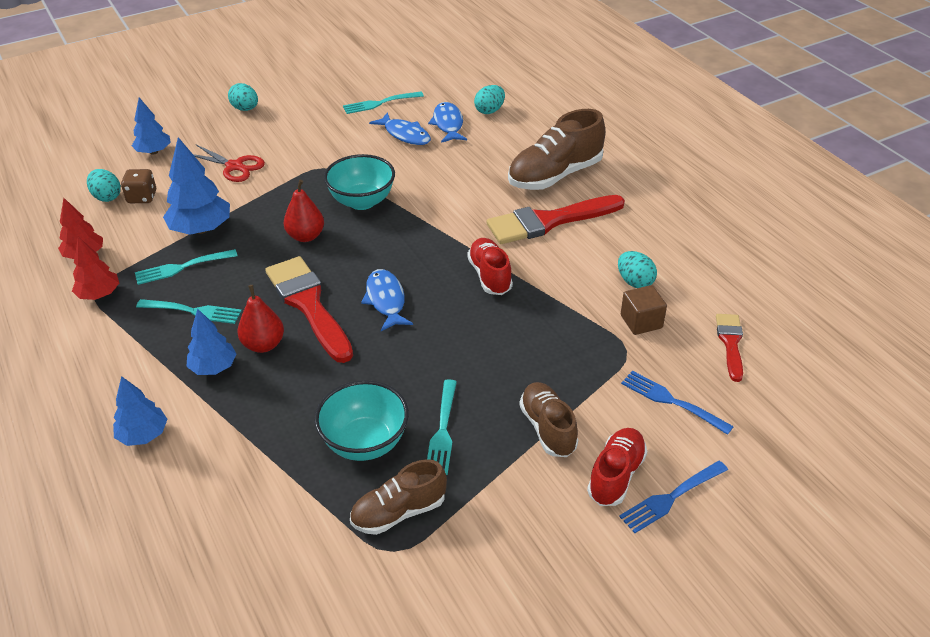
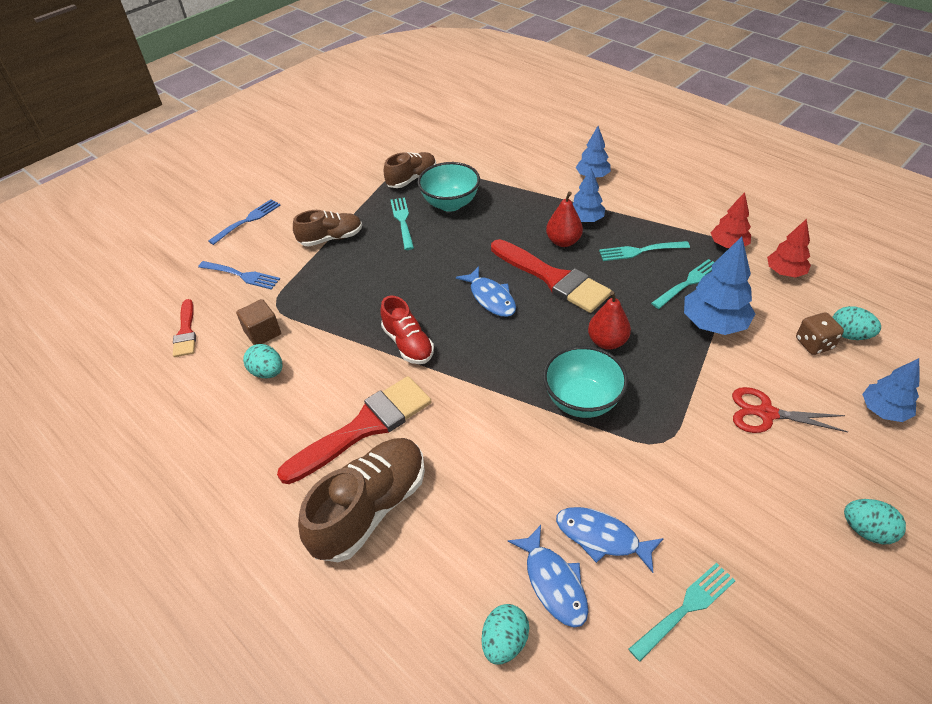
camera: 165 degrees right, 5 degrees up
(548, 428) = (331, 238): brown shoe -> brown shoe turned 75 degrees counterclockwise
(616, 475) = (282, 224): red shoe -> none

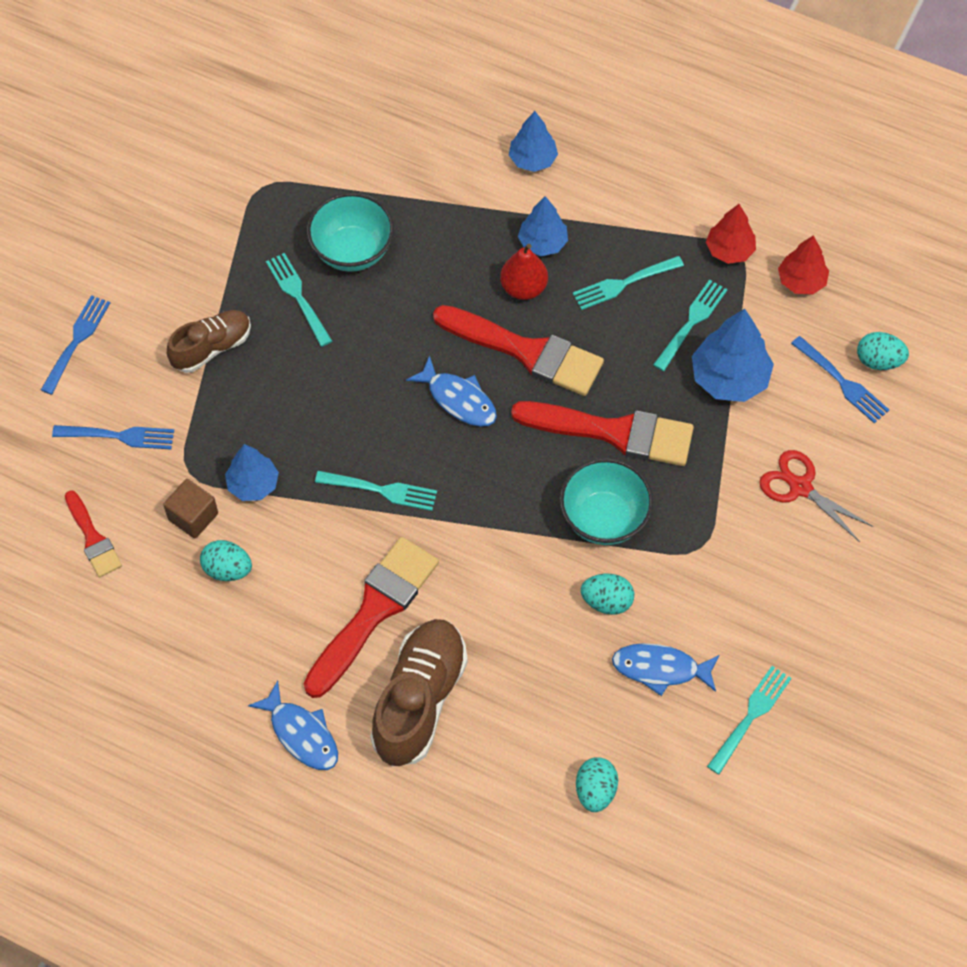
camera: 20 degrees left, 15 degrees up
(408, 344) = (381, 490): red shoe -> turquoise fork
(412, 179) = (280, 214): brown shoe -> none
(553, 582) = (625, 725): blue fish -> blue fish (301, 734)
(607, 341) = (613, 432): red pear -> red brush
(766, 413) = (800, 487): red scissors -> red scissors turned 45 degrees clockwise
(814, 344) = (842, 382): brown dice -> blue fork
(866, 530) = (905, 596): turquoise egg -> turquoise egg (607, 601)
(883, 410) = (917, 454): blue tree -> blue tree (253, 484)

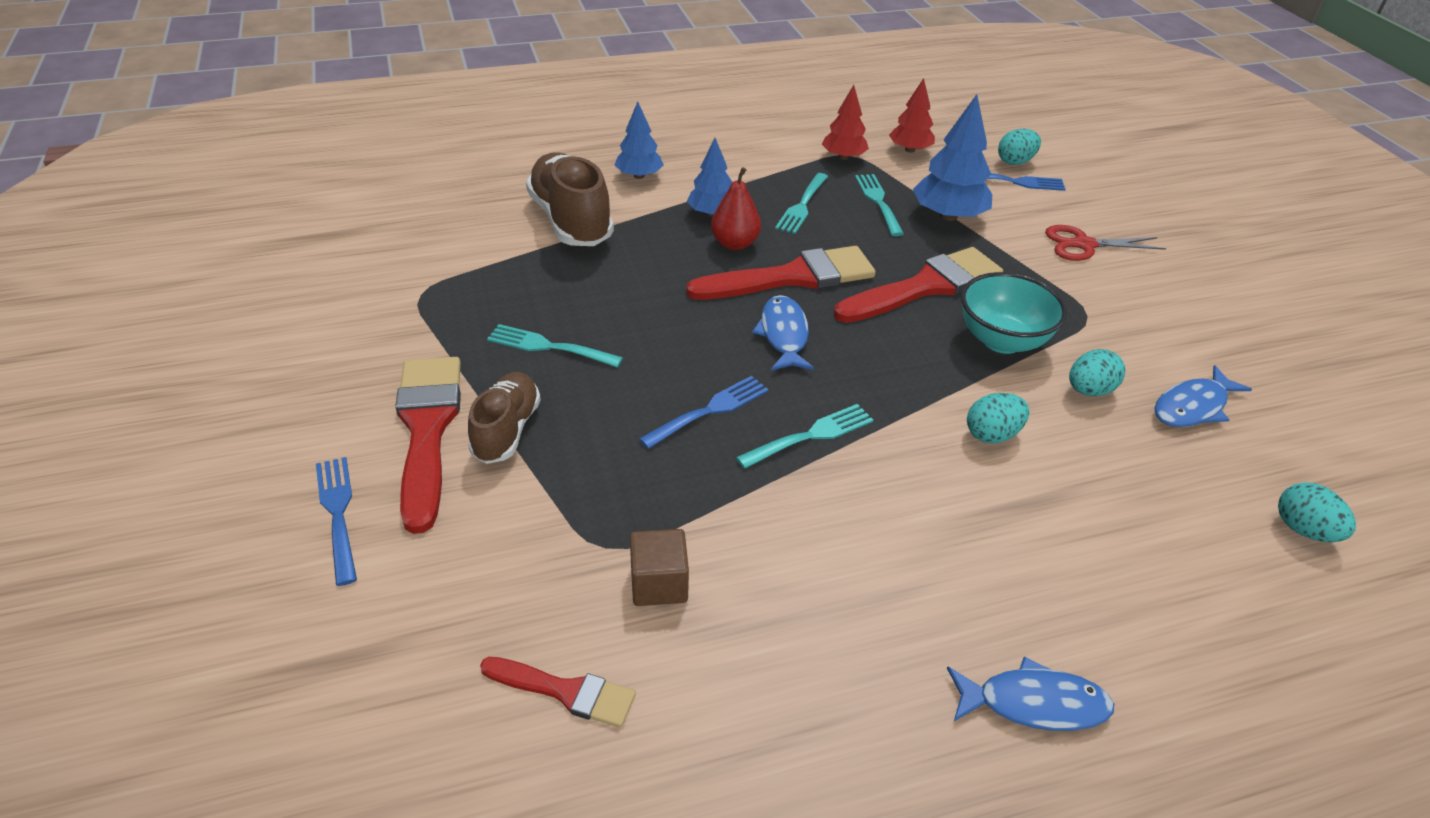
camera: 45 degrees left, 20 degrees down
(119, 436) = (486, 567): blue fork -> blue fork (709, 411)
(227, 569) = (756, 605): turquoise egg -> turquoise egg (992, 434)
(253, 484) = (686, 512): blue tree -> none
(352, 251) = (562, 293): turquoise bowl -> none
(374, 611) = (937, 533): red brush -> red brush (427, 430)
(419, 700) = (1081, 576): brown shoe -> brown shoe (571, 220)
(458, 399) = (783, 335): blue fish -> blue fish turned 90 degrees counterclockwise
(751, 716) = (1290, 392): turquoise fork -> none

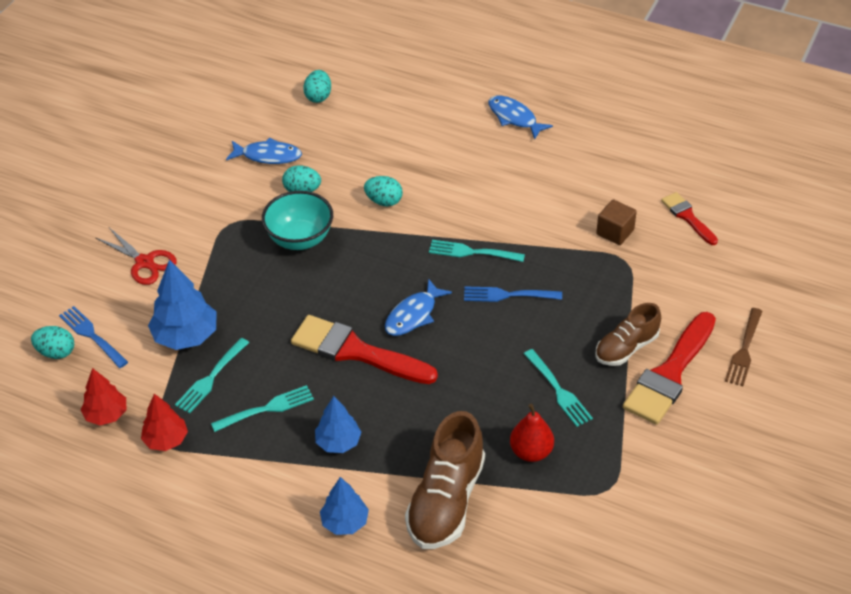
camera: 135 degrees left, 5 degrees up
(338, 513) = (744, 350): blue fork -> brown fork
(735, 243) = (357, 403): red pear -> red pear (531, 452)
(925, 287) = (287, 295): red brush -> none

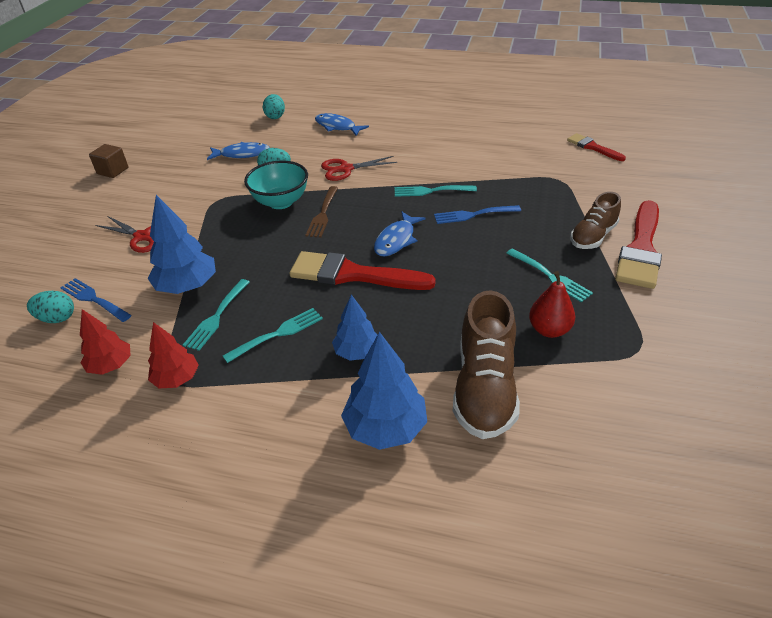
camera: 10 degrees left, 5 degrees down
(345, 522) = (385, 427): blue tree -> blue tree, size x1.56
(384, 201) = (345, 169): turquoise egg -> red scissors
(514, 118) = (431, 110): blue fish -> blue fish (337, 127)
(615, 232) = (541, 163): brown cube -> brown cube (113, 171)
(744, 350) = (692, 223): brown fork -> brown fork (323, 214)

